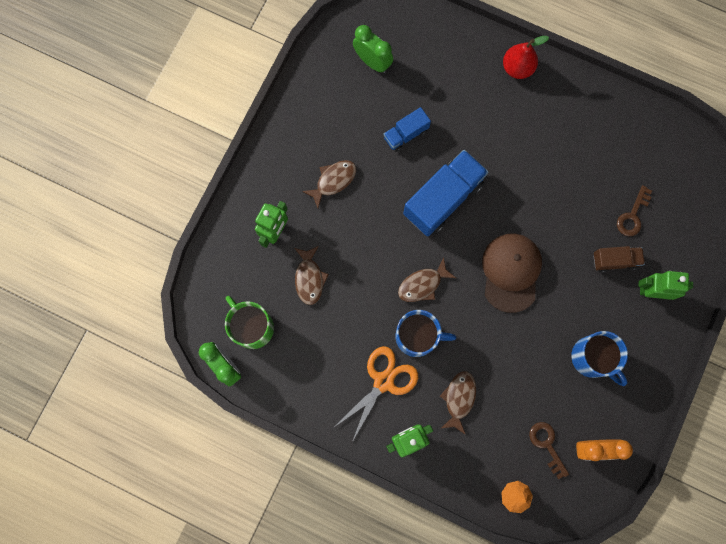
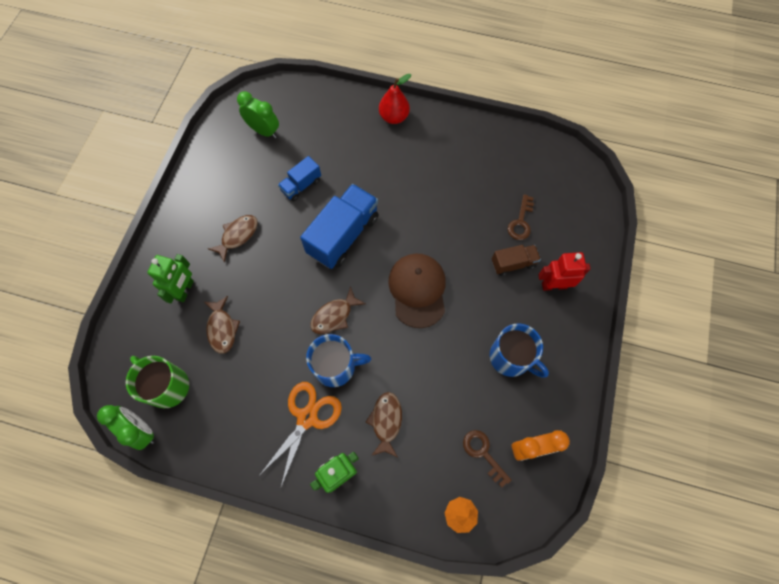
camera: 10 degrees left, 10 degrees down
(652, 291) = (554, 285): green robot -> red robot

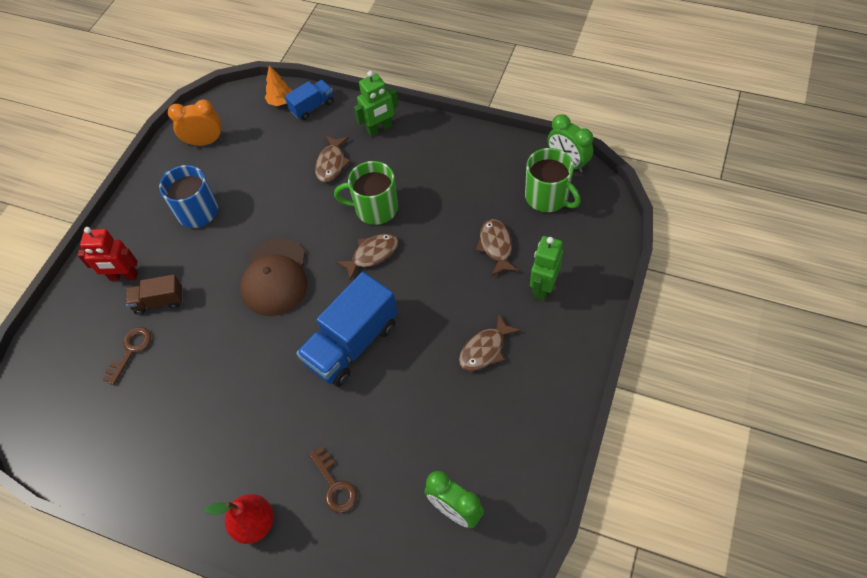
camera: 170 degrees left, 10 degrees down
(301, 185) = (401, 415): blue truck -> blue truck (312, 107)
(307, 417) = (406, 168): orange scissors -> none
(335, 366) = (375, 208): blue mug -> green mug
(483, 453) = (249, 139): brown key -> brown key (335, 485)

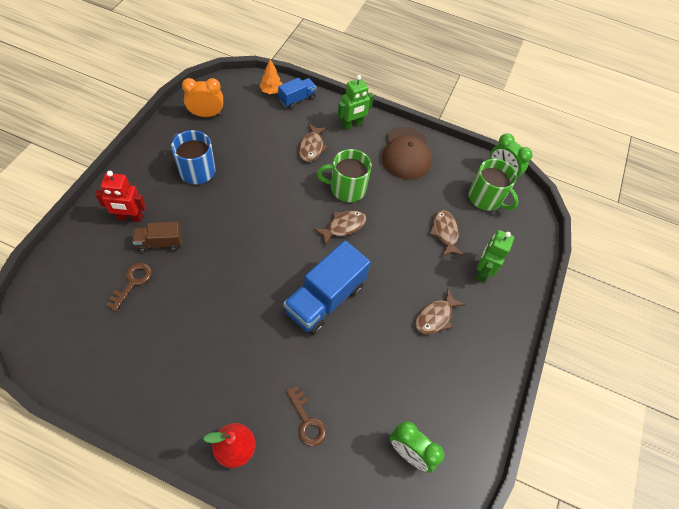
camera: 10 degrees left, 0 degrees up
(275, 277) = (261, 235): brown cap -> brown cap (406, 153)

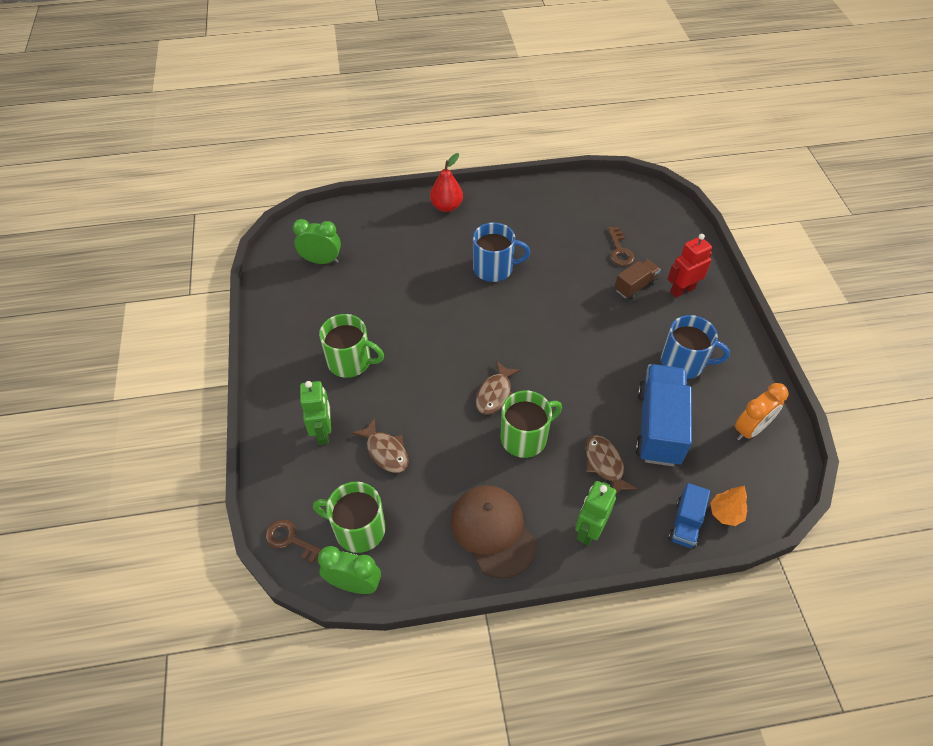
camera: 155 degrees right, 5 degrees down
(254, 334) = (494, 268): none -> blue mug
(307, 421) = (409, 241): brown key -> brown key (292, 540)
(325, 299) = (460, 321): blue truck -> blue truck (659, 426)
(435, 317) = (350, 361): brown fish -> green mug

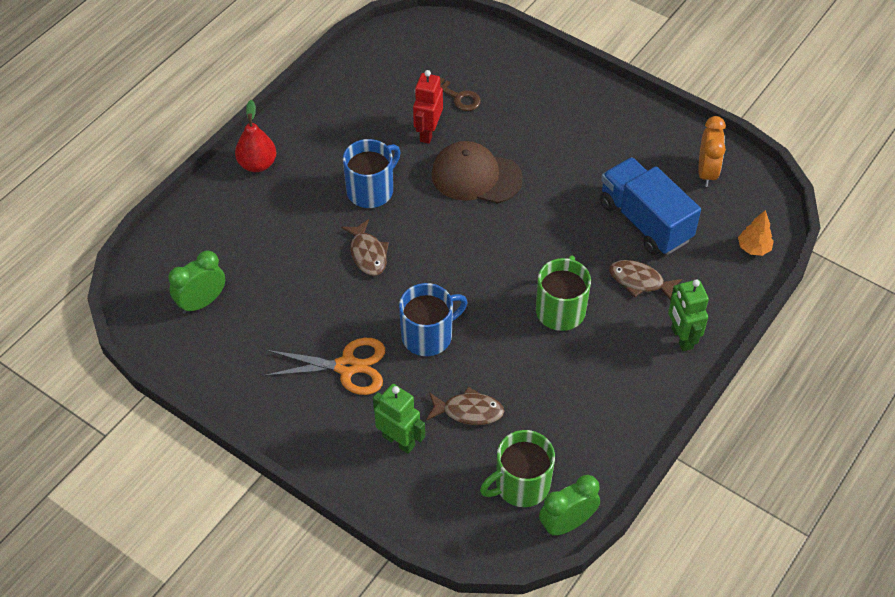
camera: 45 degrees left, 0 degrees up
(292, 540) = (481, 539): brown key -> none
(350, 361) = (347, 367): green mug -> orange scissors
(493, 531) = (618, 397): brown cap -> brown cap (476, 176)
(495, 394) = (498, 295): brown fish -> brown fish (368, 254)
(635, 286) = (505, 119): brown truck -> none
(682, 290) = (544, 96): red robot -> red robot (428, 132)
(683, 363) = (609, 156): blue mug -> blue mug (428, 335)
(685, 523) = (736, 277): blue truck -> none

